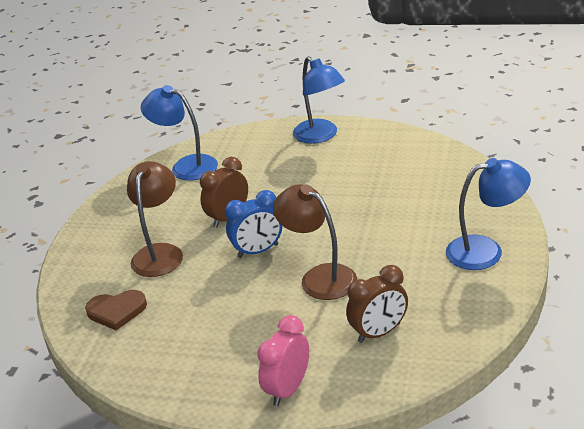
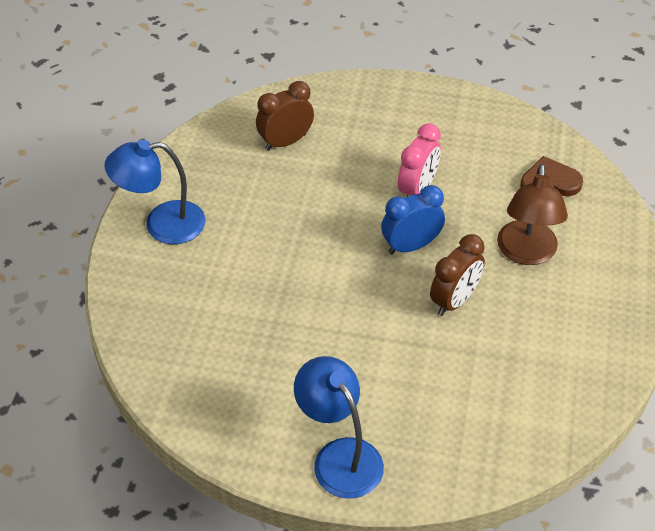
camera: 175 degrees right, 15 degrees up
(186, 166) = (536, 409): blue lamp -> none
(288, 389) = (367, 98): pink clock -> pink clock (417, 190)
(319, 277) = (341, 206): brown lamp -> none

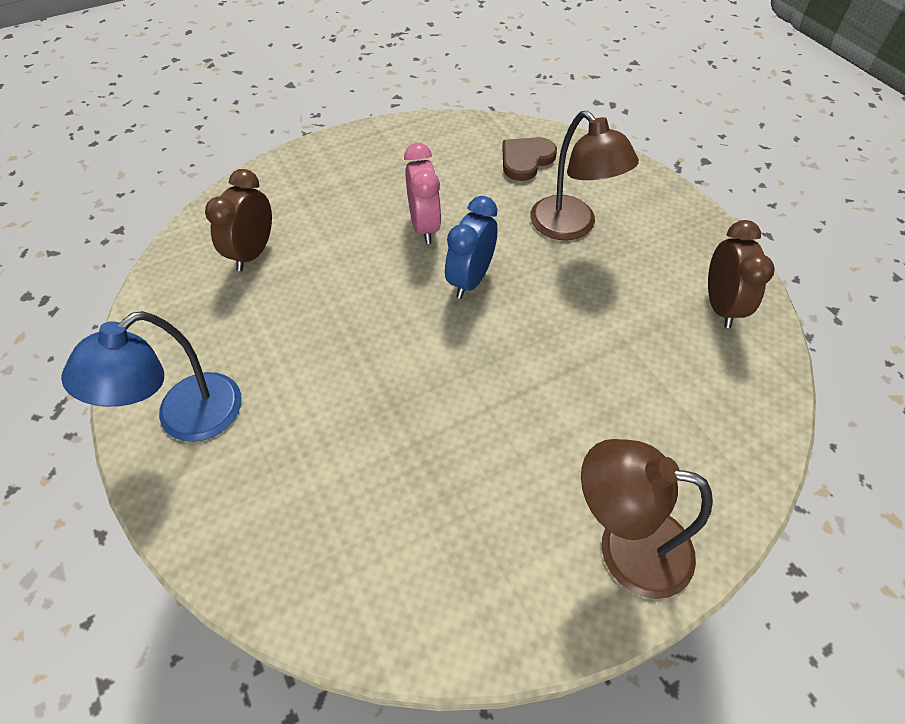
camera: 40 degrees left, 5 degrees up
(339, 456) = (625, 545): blue lamp -> brown lamp
(454, 300) = (559, 305): brown clock -> brown clock (720, 306)

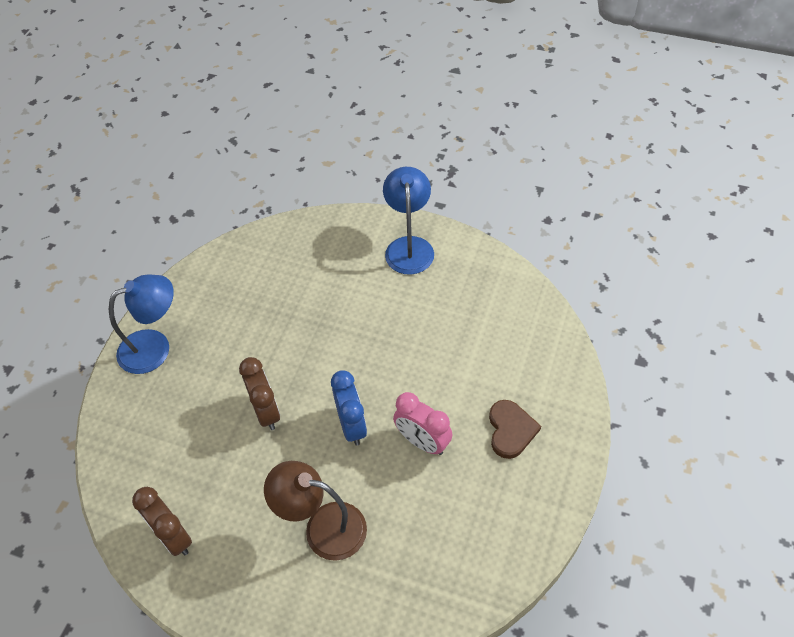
camera: 140 degrees right, 0 degrees up
(252, 253) = (499, 338): brown clock -> brown clock (266, 412)
(526, 160) = (416, 574): brown heart -> brown heart (511, 430)
(625, 545) = (155, 347): brown lamp -> blue lamp

